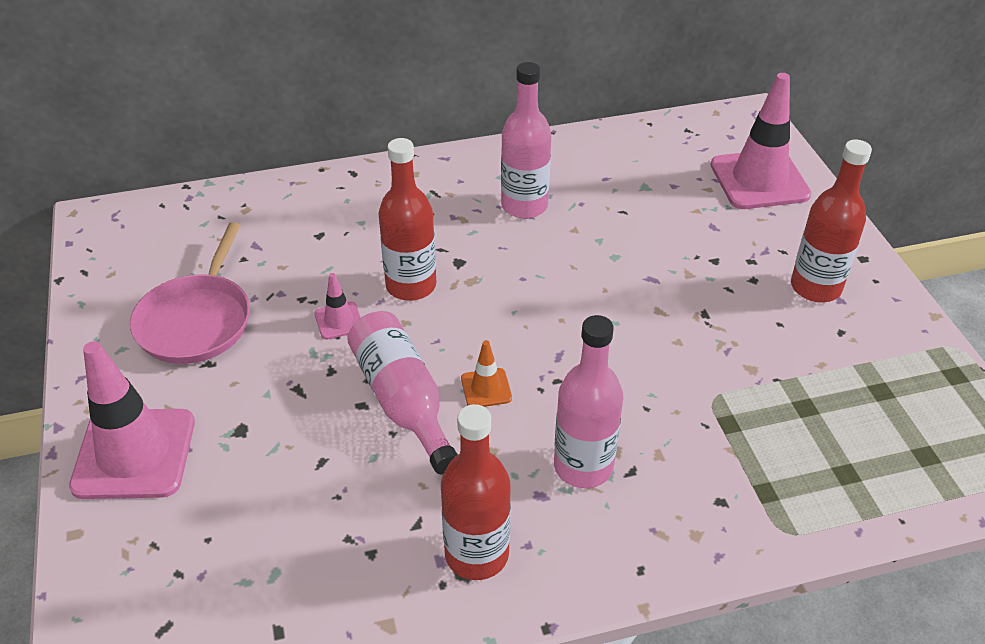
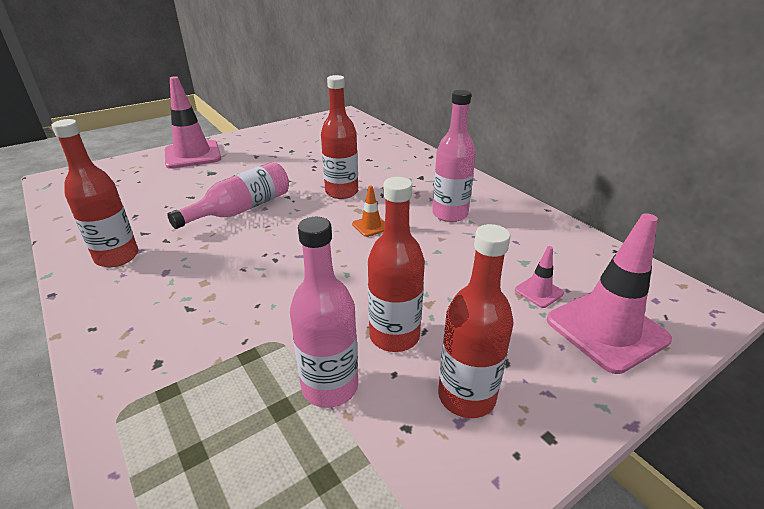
camera: 70 degrees right, 10 degrees down
(197, 321) = (285, 147): pink pan -> none
(339, 321) = (301, 179): pink traffic cone -> pink traffic cone (538, 292)
(486, 388) = (259, 234): orange traffic cone -> orange traffic cone (371, 226)
(583, 466) = (192, 285): pink bottle -> pink bottle (330, 387)
(730, 310) = (394, 336): none -> red bottle

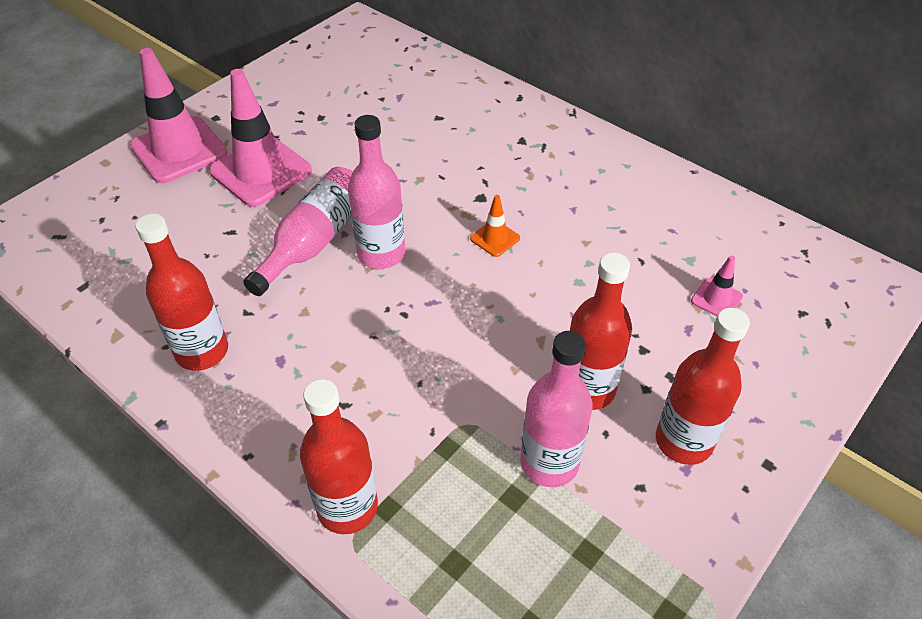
camera: 15 degrees left, 15 degrees up
(341, 192) = (431, 186): red bottle -> red bottle (347, 507)
(450, 214) = (582, 200): pink bottle -> pink bottle (381, 254)
(606, 329) = (794, 333): pink traffic cone -> pink traffic cone (261, 171)

